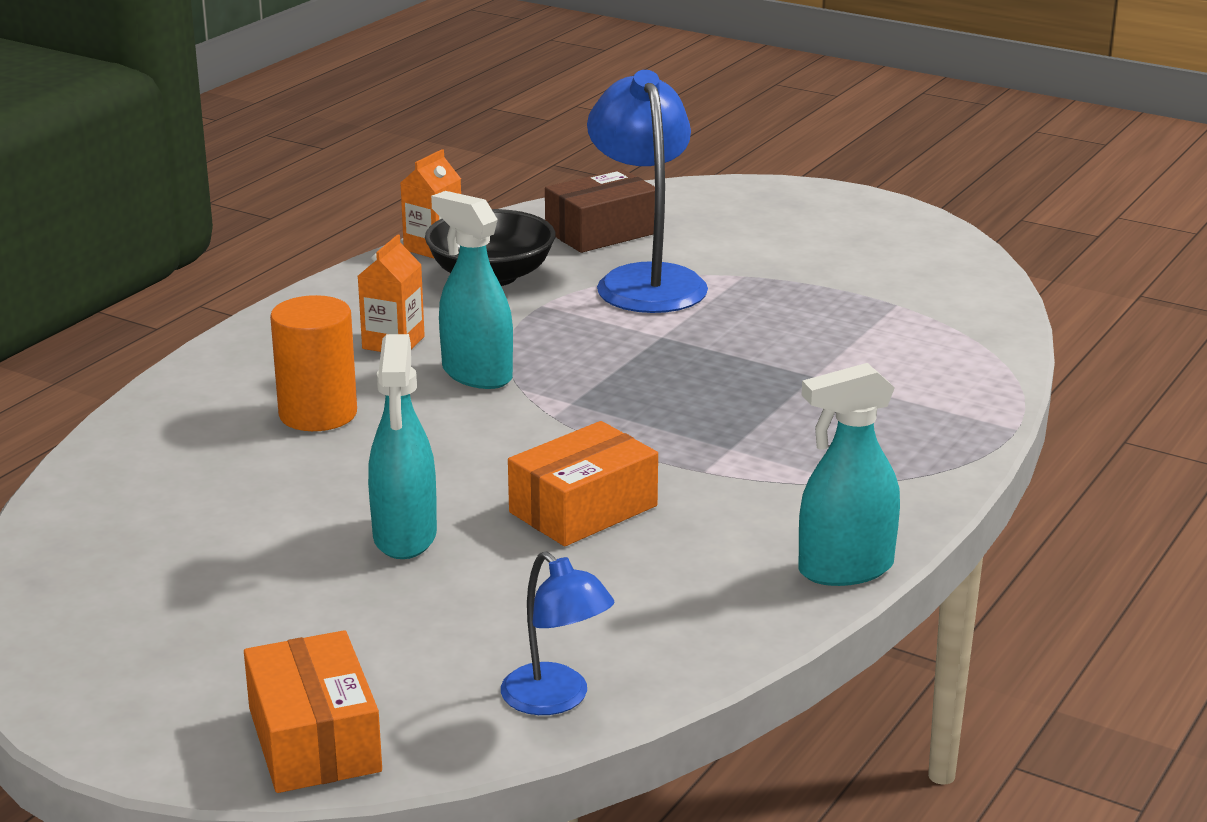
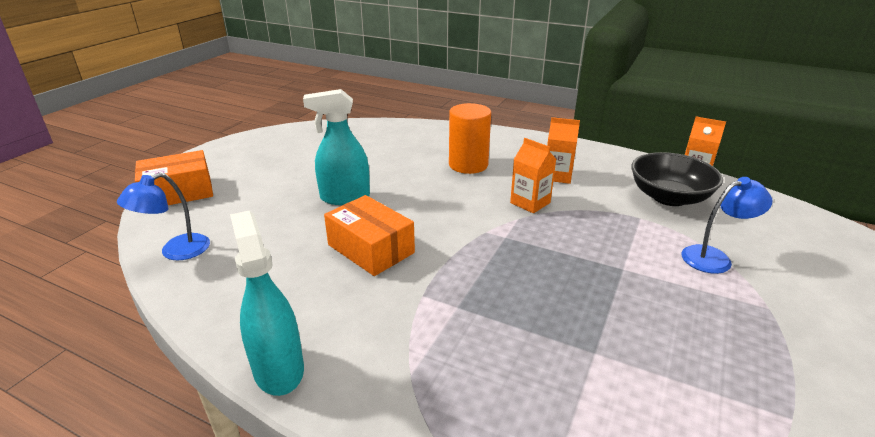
camera: 85 degrees right, 5 degrees up
(476, 374) = (530, 203): turquoise spray bottle -> orange carton
(601, 232) = (783, 234): brown box -> none
(646, 280) = (714, 257): blue lamp -> blue lamp, size x0.55

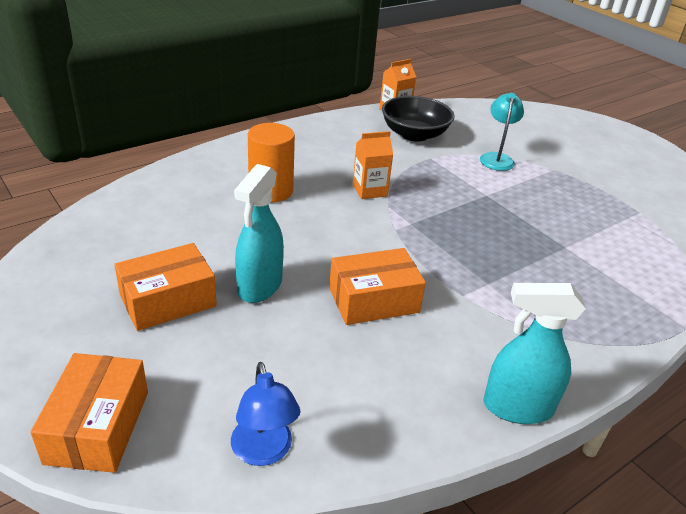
camera: 65 degrees left, 5 degrees up
(302, 174) = (168, 301): none -> orange box
(557, 176) = (339, 159): orange carton -> none
(714, 257) = (497, 158): blue lamp -> turquoise lamp

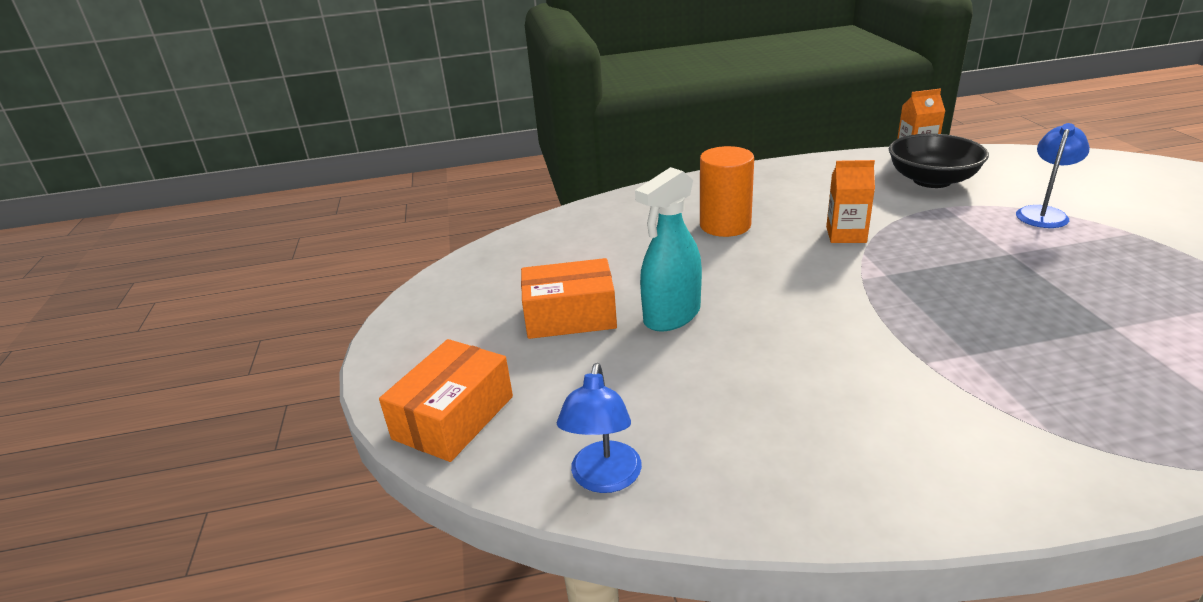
camera: 30 degrees right, 5 degrees down
(374, 300) = (801, 349): orange box -> none
(497, 158) = (1043, 213): turquoise lamp -> blue lamp
(517, 407) = (953, 506): turquoise spray bottle -> none

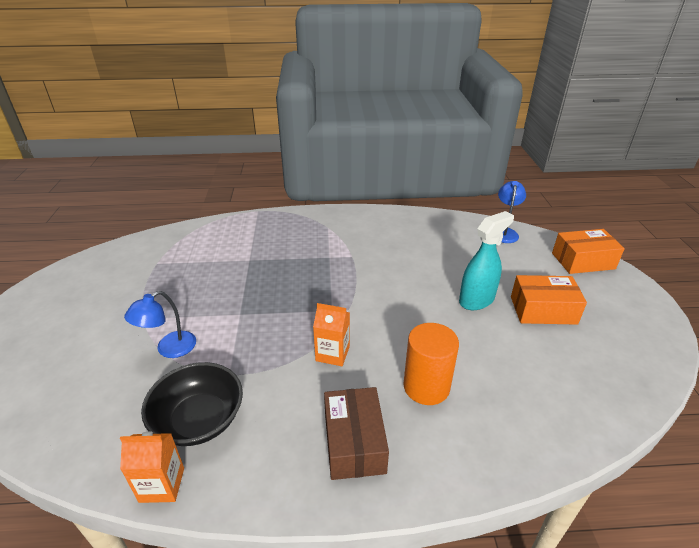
camera: 175 degrees left, 5 degrees up
(453, 417) = (583, 261): orange box -> orange box turned 45 degrees clockwise
(779, 188) = (354, 442): none -> brown box

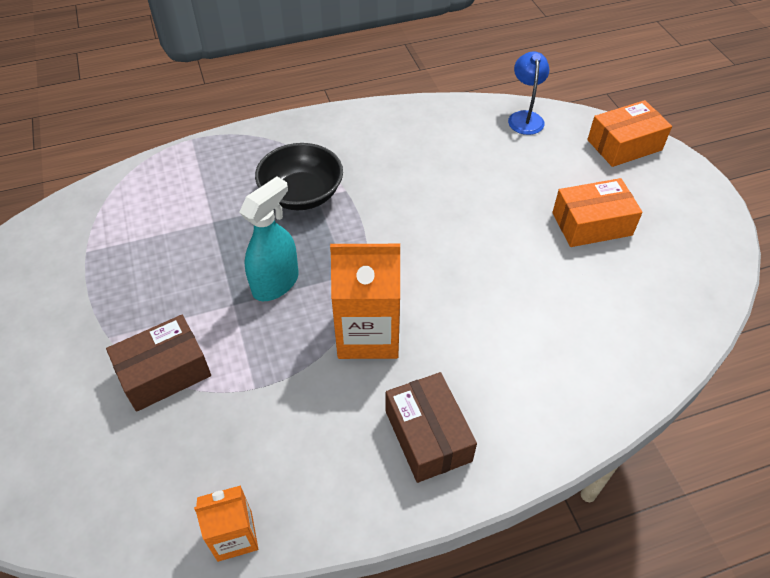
camera: 15 degrees left, 15 degrees up
(169, 349) = (164, 372): blue lamp -> brown box
(199, 420) = (243, 452): black bowl -> black bowl (302, 194)
(332, 353) = (368, 334): orange carton -> orange carton, size x1.75
(426, 387) = (486, 351): orange cylinder -> none
(477, 300) = (515, 225): turquoise spray bottle -> turquoise spray bottle (276, 283)

